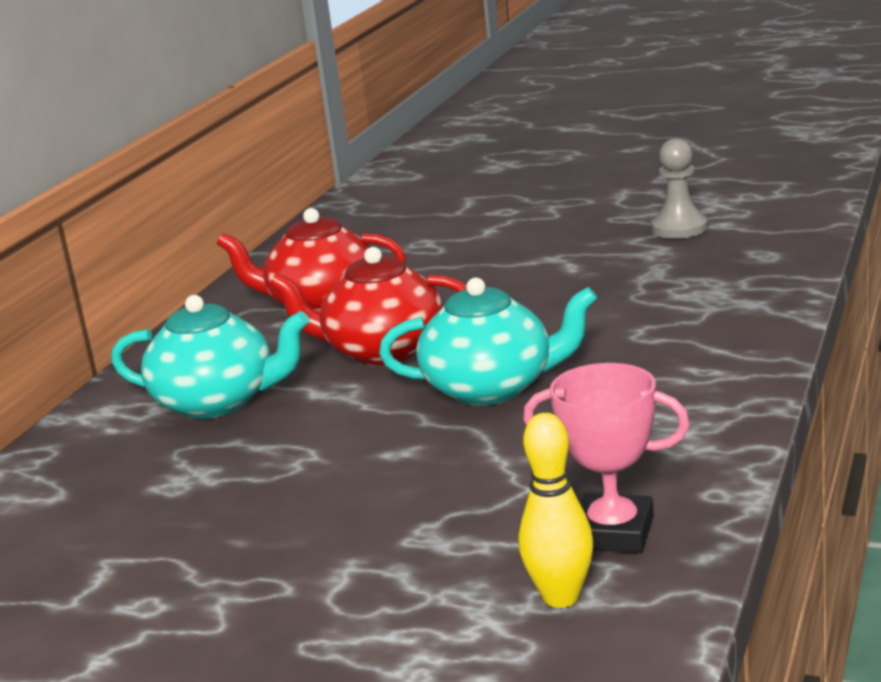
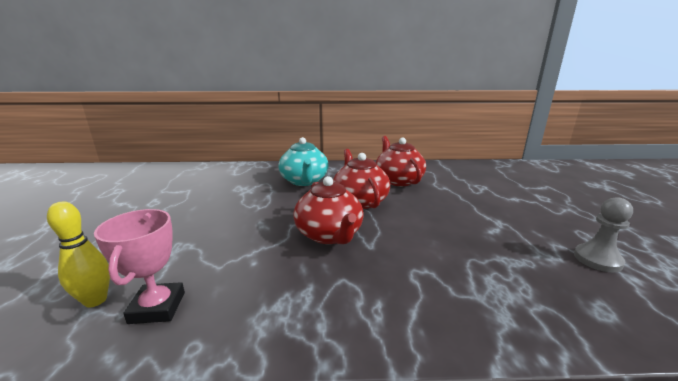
camera: 65 degrees right, 0 degrees up
(491, 388) = (329, 235): turquoise teapot -> red teapot

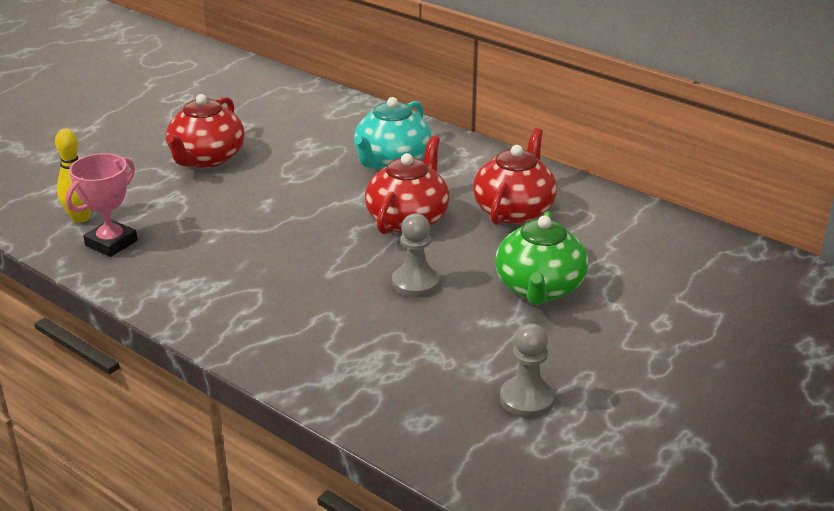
camera: 40 degrees right, 10 degrees up
(329, 235) = (310, 244): red teapot -> red teapot (207, 158)
(424, 228) = (415, 283): none -> grey pawn
(477, 205) = (539, 288): none -> green teapot

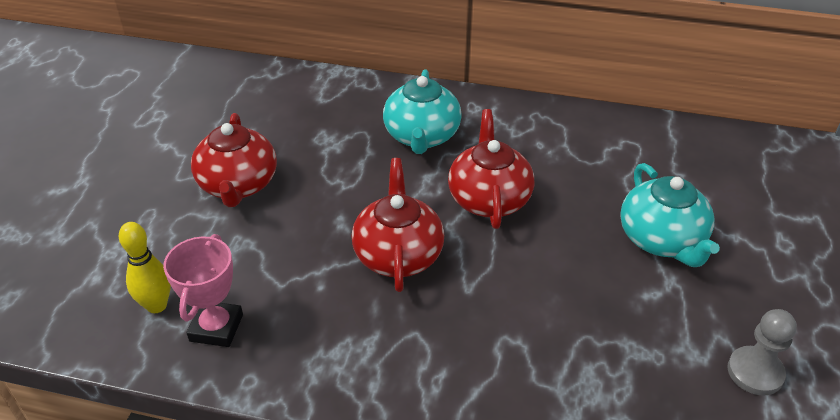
camera: 25 degrees left, 10 degrees up
(415, 283) = (554, 272): grey pawn -> none
(514, 210) = (571, 159): red teapot -> red teapot (398, 254)
(539, 288) = (662, 240): green teapot -> turquoise teapot

